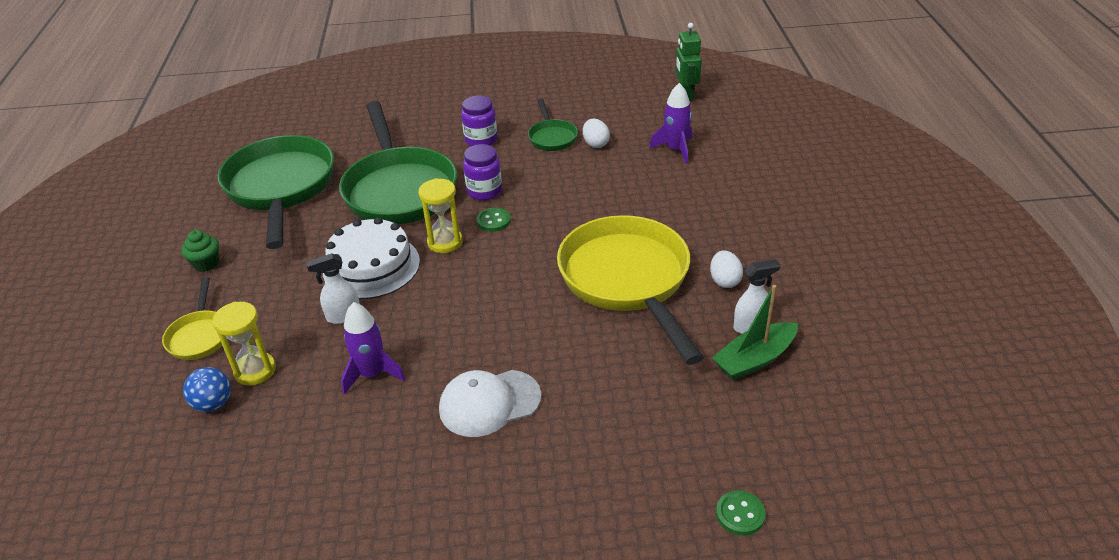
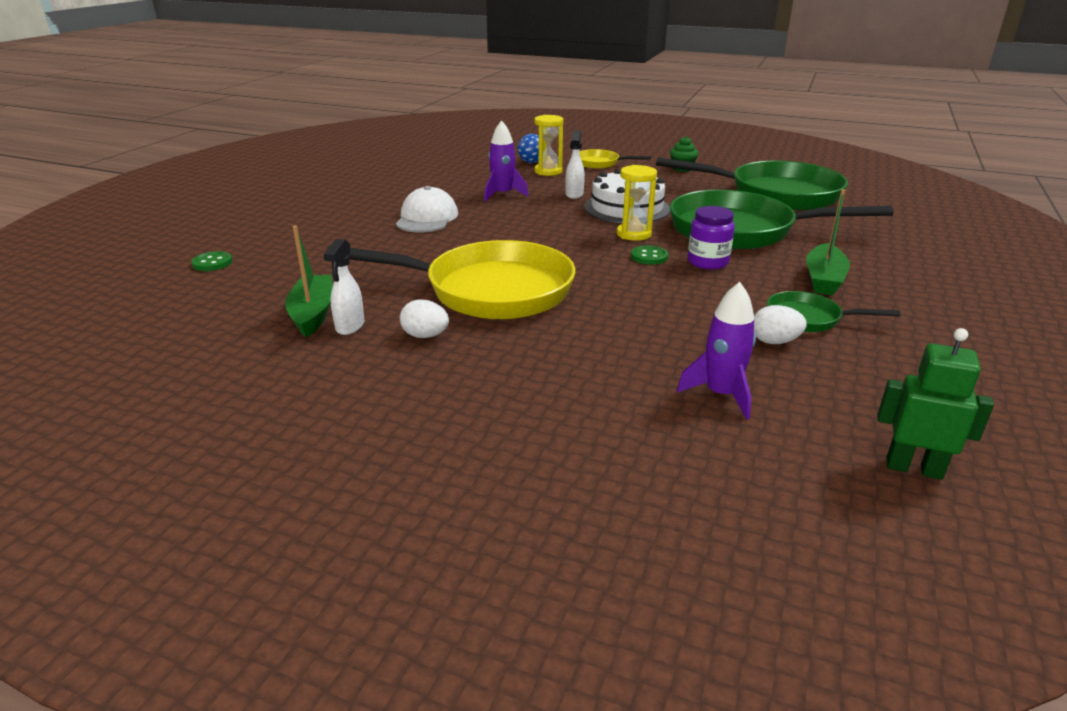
camera: 115 degrees right, 10 degrees down
(481, 140) = (823, 279): purple jar -> green boat

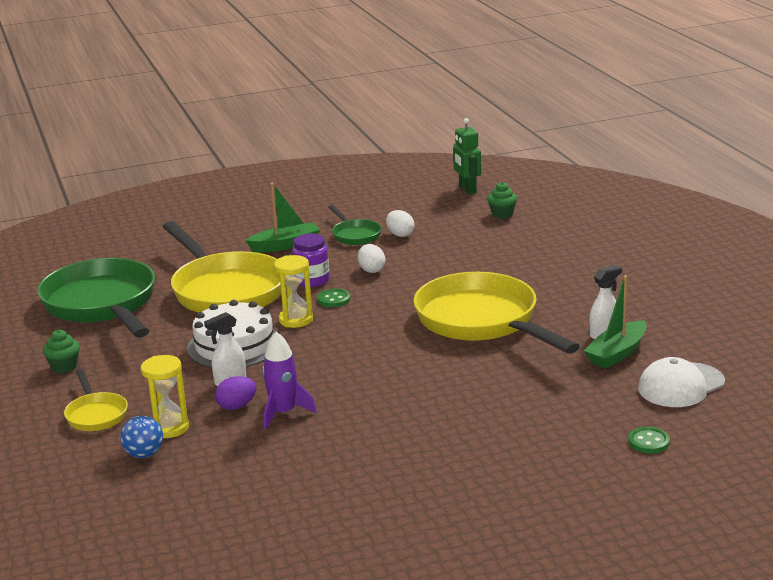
camera: 130 degrees left, 5 degrees down
(425, 336) = (567, 309): white egg -> white egg (371, 270)
(427, 218) = (403, 414): white cap -> white cap (681, 385)
(538, 188) = (237, 406): none -> purple egg
(721, 394) = (478, 229): purple rocket -> none
(741, 230) = (226, 290): green pan -> yellow pan
(757, 441) = (502, 214): none -> green cupcake

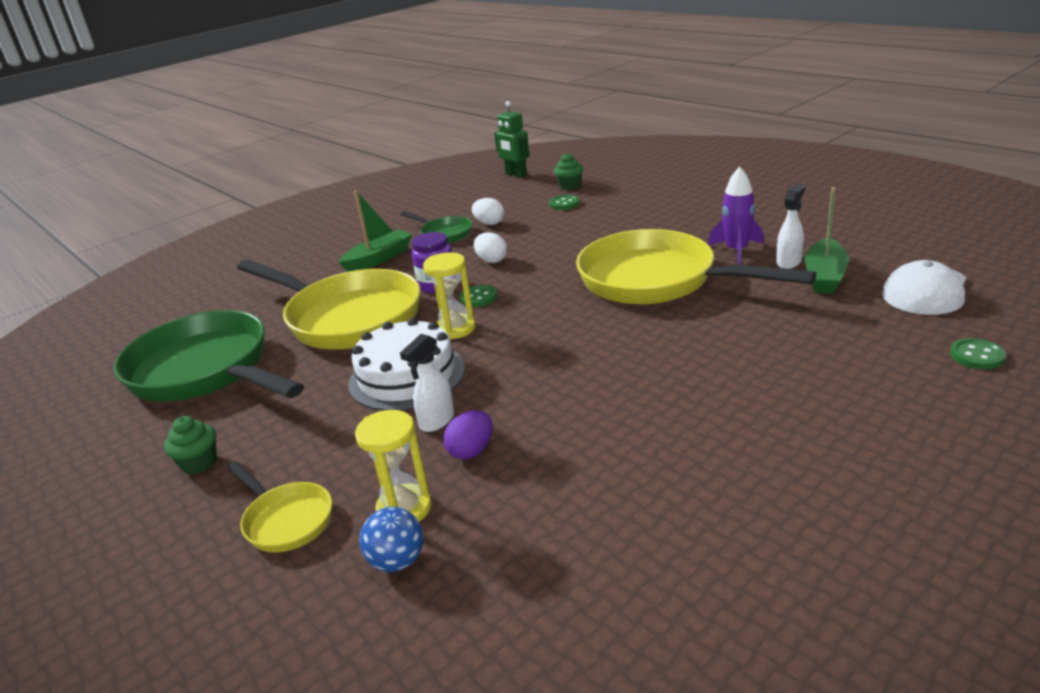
camera: 20 degrees left, 5 degrees up
(283, 413) = (538, 442): purple rocket -> purple rocket (736, 251)
(480, 231) = (564, 204): none -> green button

